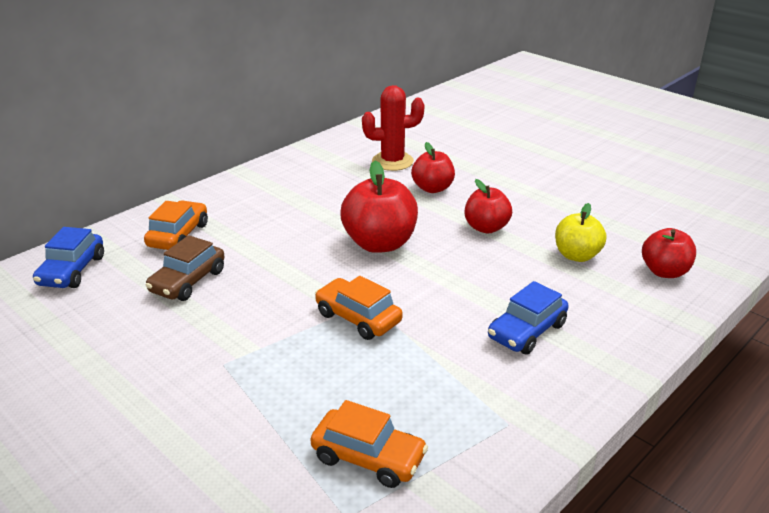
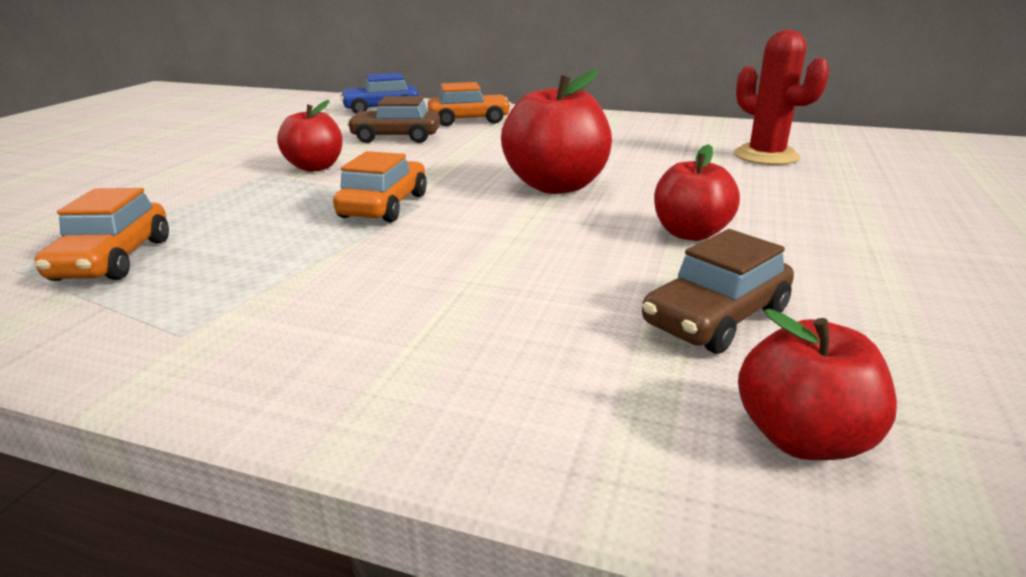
camera: 65 degrees right, 5 degrees down
(432, 188) = (740, 186): red apple -> red apple (315, 167)
(527, 331) = (428, 310): blue car -> none
(576, 255) = (715, 318): yellow apple -> brown car

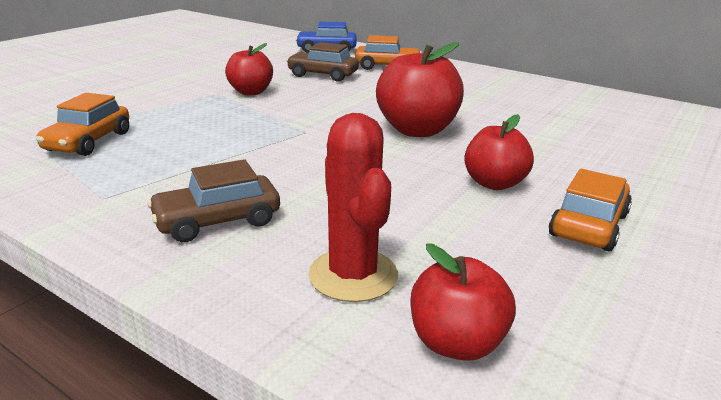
camera: 15 degrees right, 0 degrees up
(384, 206) = (280, 128): orange car -> orange car (588, 225)
(715, 318) = (461, 250): brown car -> brown car (217, 221)
(766, 156) = (614, 127): red cactus -> red cactus (353, 275)

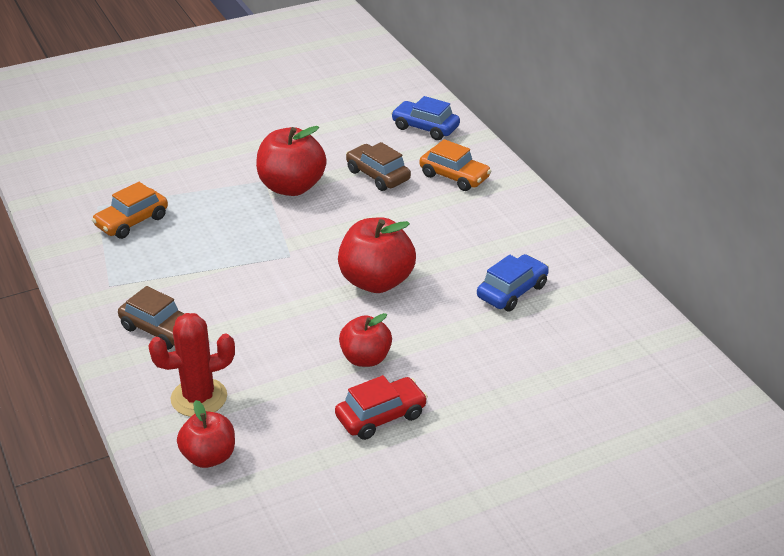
camera: 30 degrees right, 10 degrees up
(217, 221) = (159, 329): brown car -> brown car turned 150 degrees counterclockwise
(251, 92) = (291, 187): red apple -> red apple, size x1.58
(353, 275) = (199, 398): red cactus -> red cactus turned 60 degrees clockwise
(540, 112) = (512, 291): none -> blue car
(588, 225) = (381, 416): orange car -> red car

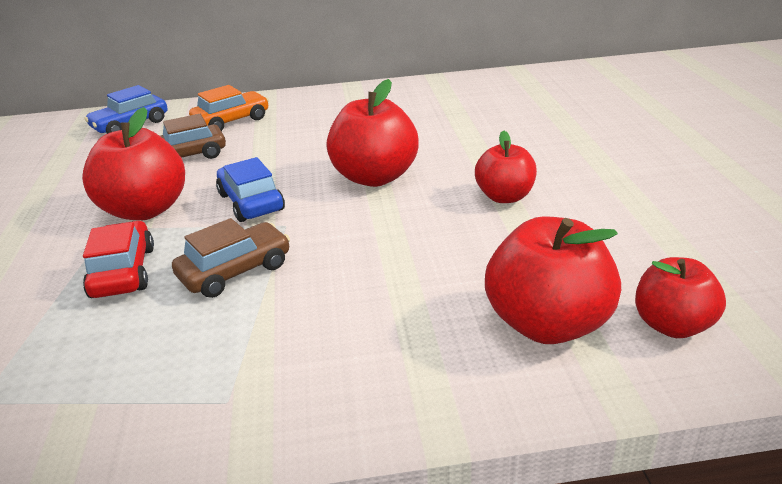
camera: 70 degrees left, 5 degrees down
(132, 222) = (73, 360): orange car -> none
(159, 329) = (377, 350): brown car -> brown car (235, 271)
(199, 398) = (547, 324): red cactus -> red apple
(381, 416) = (603, 198): red car -> red car (123, 272)
(512, 291) = (432, 117): blue car -> blue car (251, 202)

